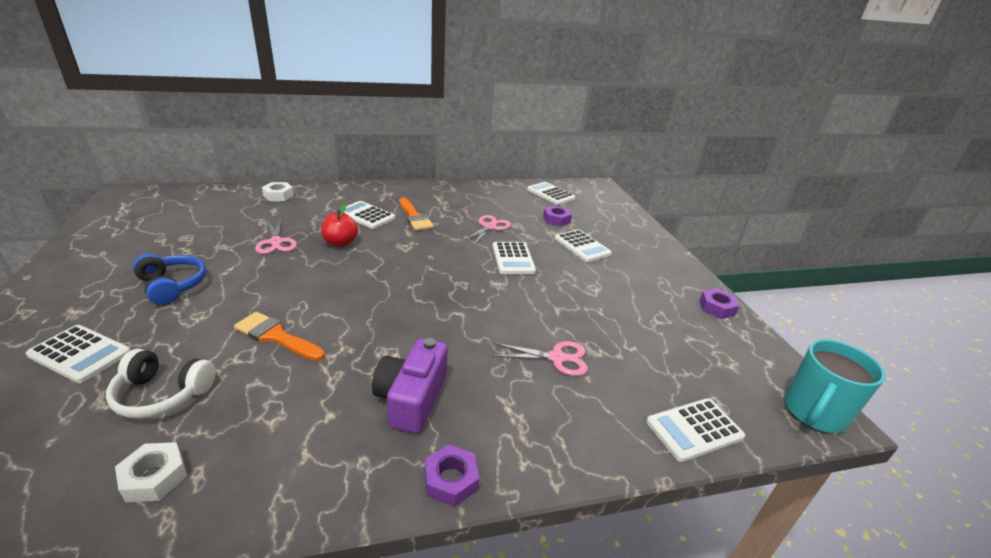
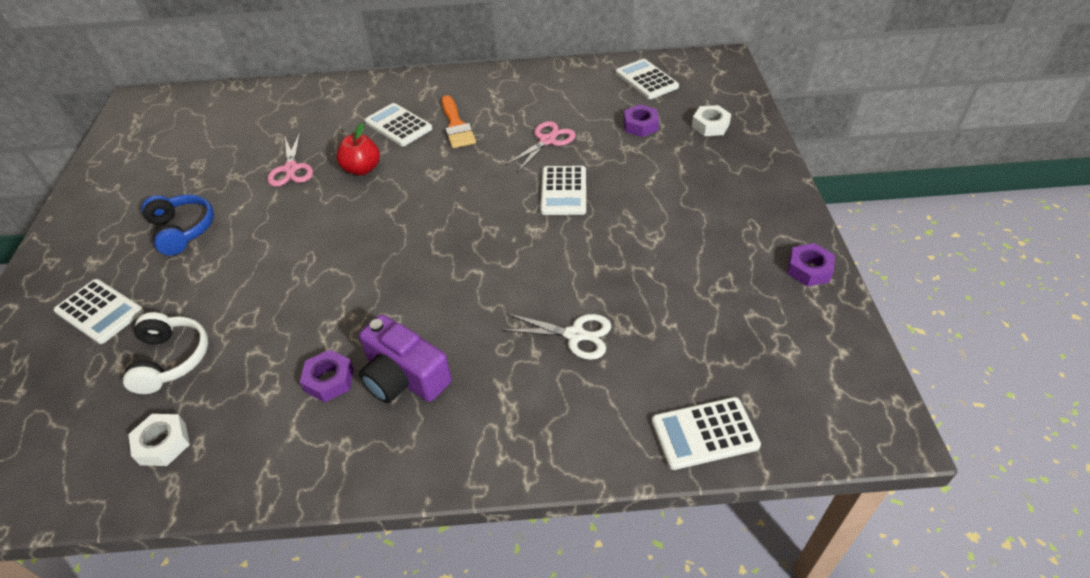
camera: 15 degrees right, 15 degrees up
(162, 394) = (171, 359): white headphones -> white headphones turned 120 degrees counterclockwise
(276, 336) = (279, 297): orange brush -> none
(278, 195) = (300, 96): white nut -> white nut (710, 125)
(411, 398) = (404, 377): purple camera -> purple camera turned 75 degrees counterclockwise
(451, 480) = (424, 469): purple nut -> purple nut (329, 380)
(556, 358) = (575, 335): pink scissors -> white scissors
(582, 246) = (660, 170): white calculator -> none
(814, 413) = (866, 423): turquoise mug -> none

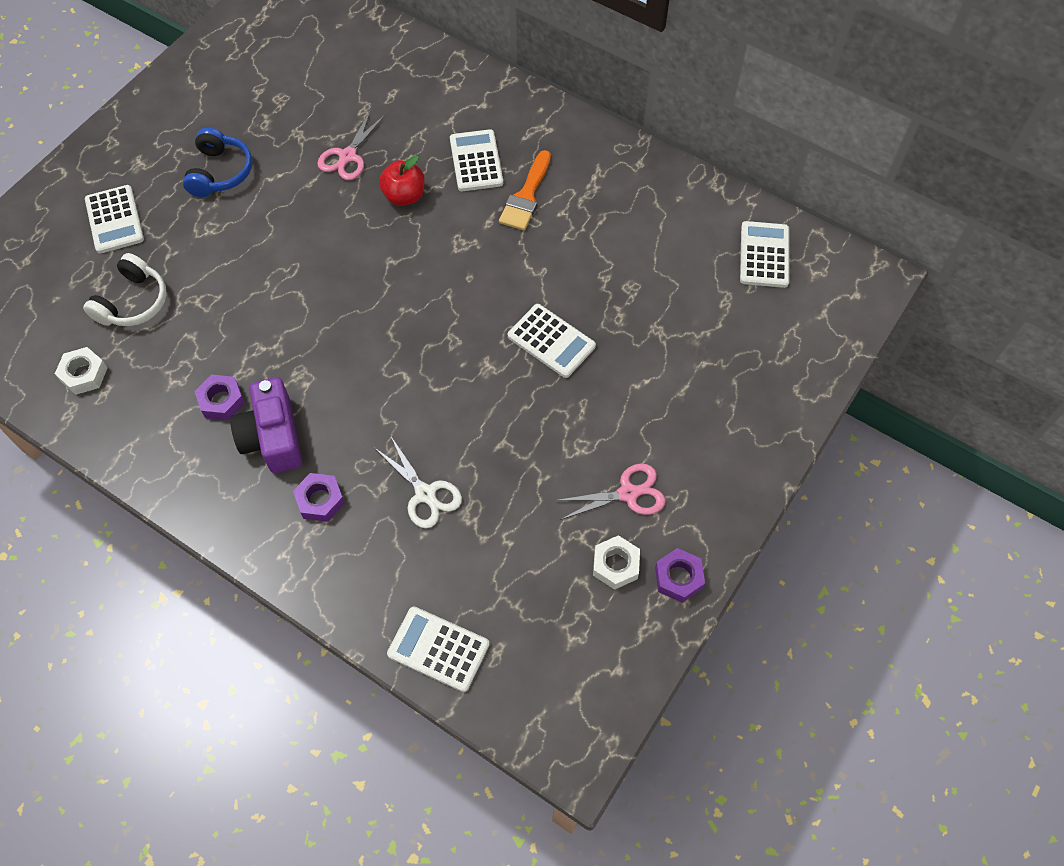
camera: 35 degrees right, 15 degrees up
(547, 141) = (591, 271): pink scissors -> pink scissors (628, 493)
(563, 191) = (551, 341): white calculator -> white calculator turned 90 degrees counterclockwise
(640, 125) = (697, 311): purple nut -> purple nut (320, 500)
(710, 125) = (766, 357): white nut -> white nut (615, 565)

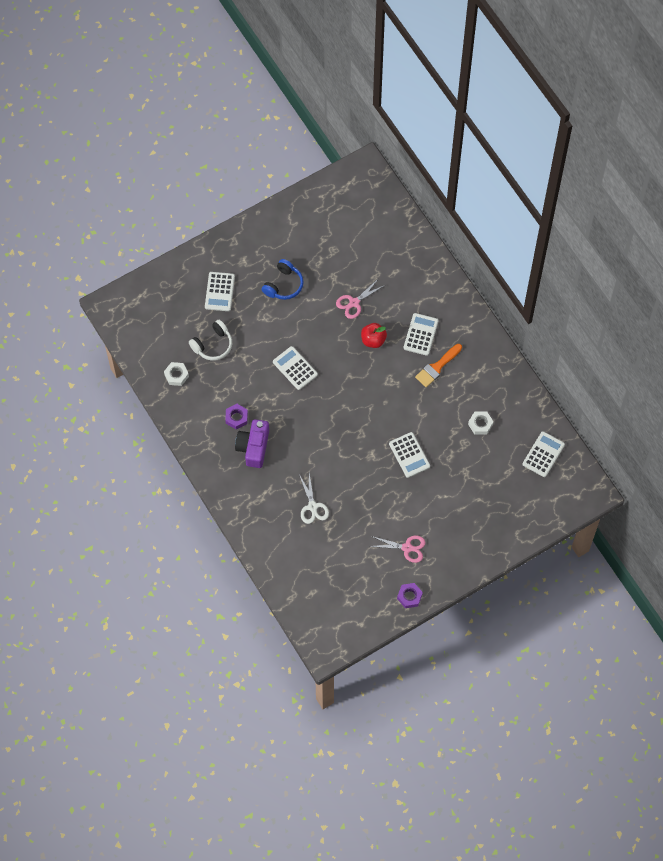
camera: 25 degrees right, 5 degrees up
(320, 500) = (263, 488): purple nut -> none
(438, 649) = (287, 580): white calculator -> white calculator (295, 368)
(615, 565) = (384, 578): white nut -> white nut (480, 424)

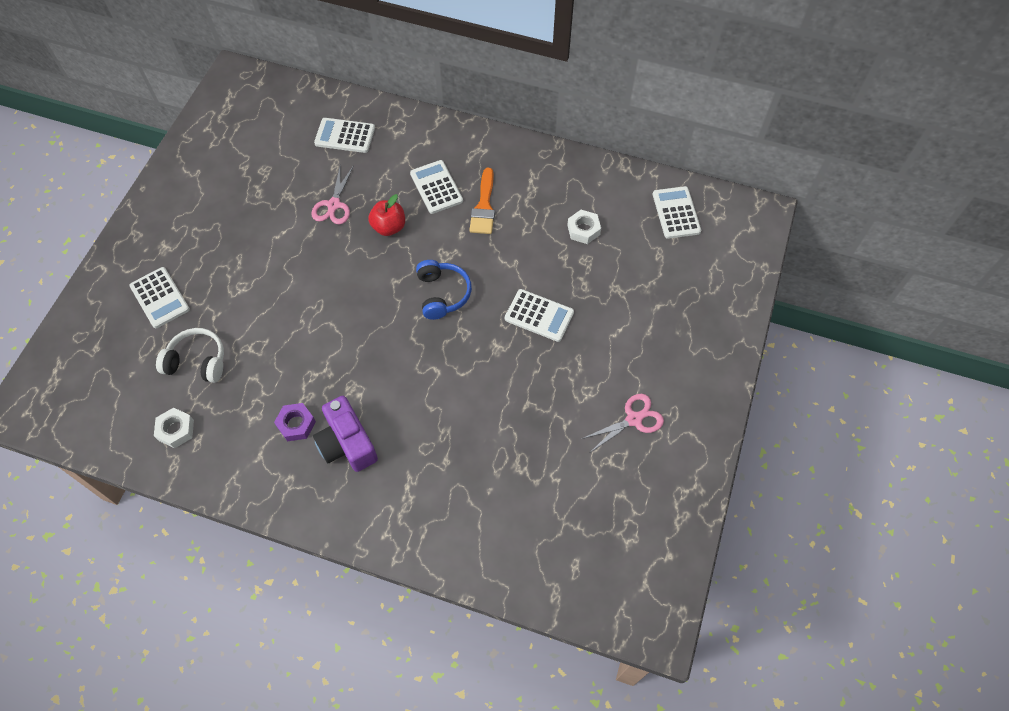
camera: 40 degrees left, 5 degrees down
(213, 345) = (197, 362): white headphones -> white headphones turned 90 degrees counterclockwise
(283, 285) = (234, 240): blue headphones -> blue headphones (442, 294)
(295, 368) = (323, 317): white calculator -> white calculator (345, 136)
(312, 506) = (481, 458): white scissors -> none
(409, 596) = (691, 474): purple nut -> none

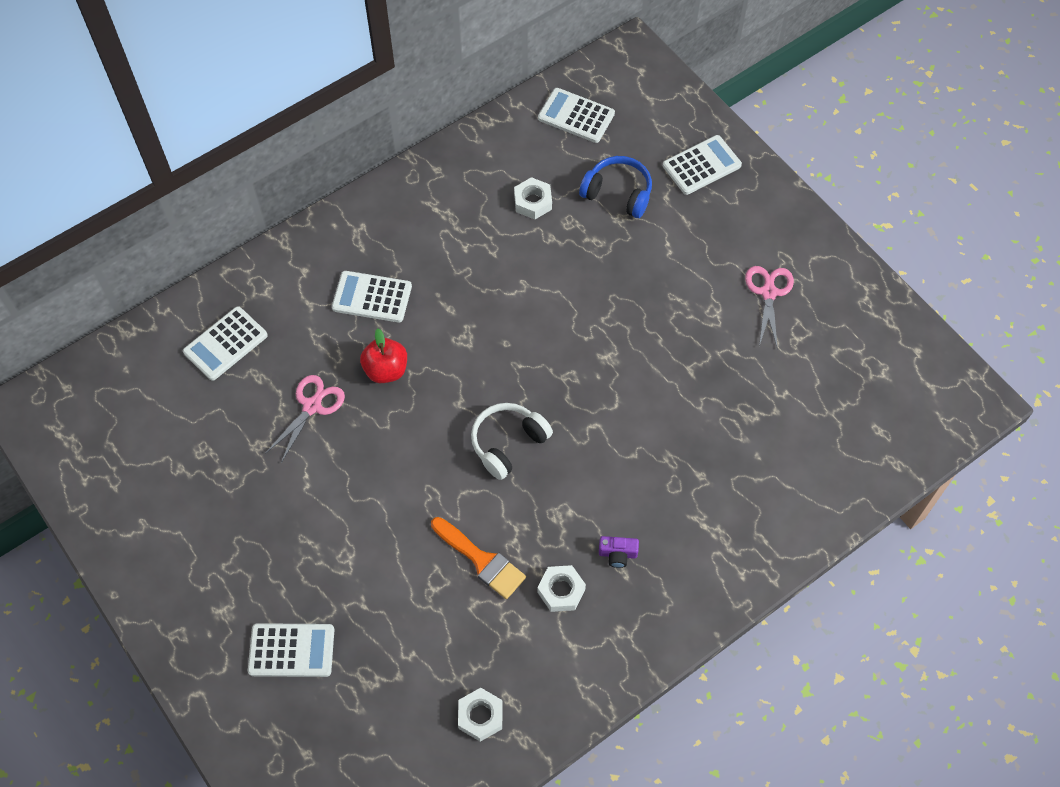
camera: 55 degrees left, 0 degrees up
(197, 362) = (409, 651): white headphones -> white headphones (508, 443)
(296, 424) = (561, 591): purple nut -> white nut
(334, 205) = (312, 406): pink scissors -> pink scissors turned 105 degrees counterclockwise
(347, 443) = (617, 554): purple camera -> purple camera, size x0.47
(442, 294) = (509, 369): blue headphones -> blue headphones (618, 193)
(484, 206) = (433, 269): orange brush -> orange brush (481, 560)
(539, 316) = (601, 300): white calculator -> white calculator (701, 165)

